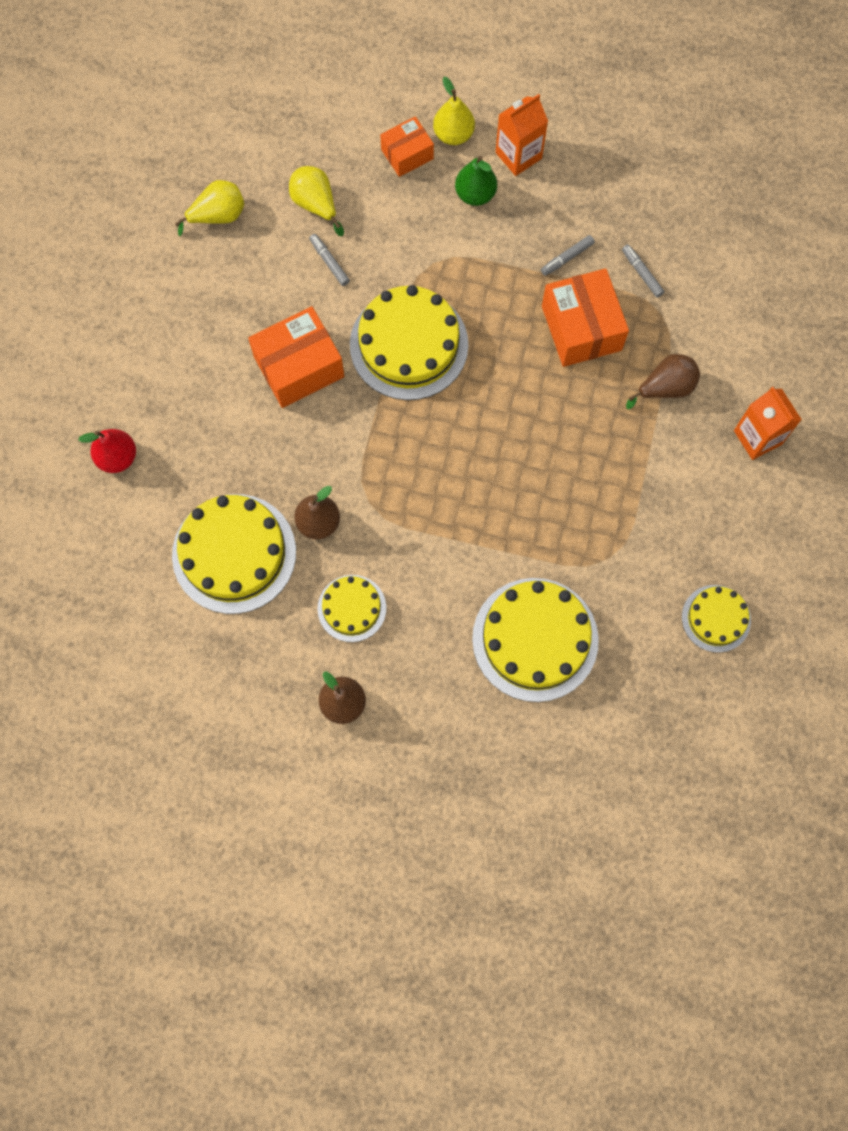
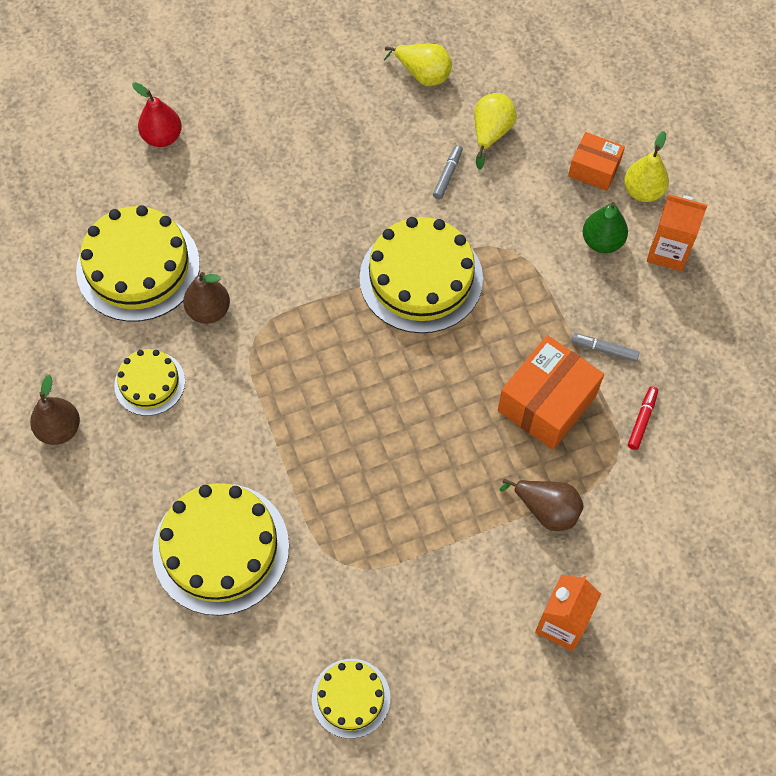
camera: 55 degrees right, 10 degrees down
(299, 367) = (336, 211): orange box -> none
(642, 273) = (642, 420): grey marker -> red marker

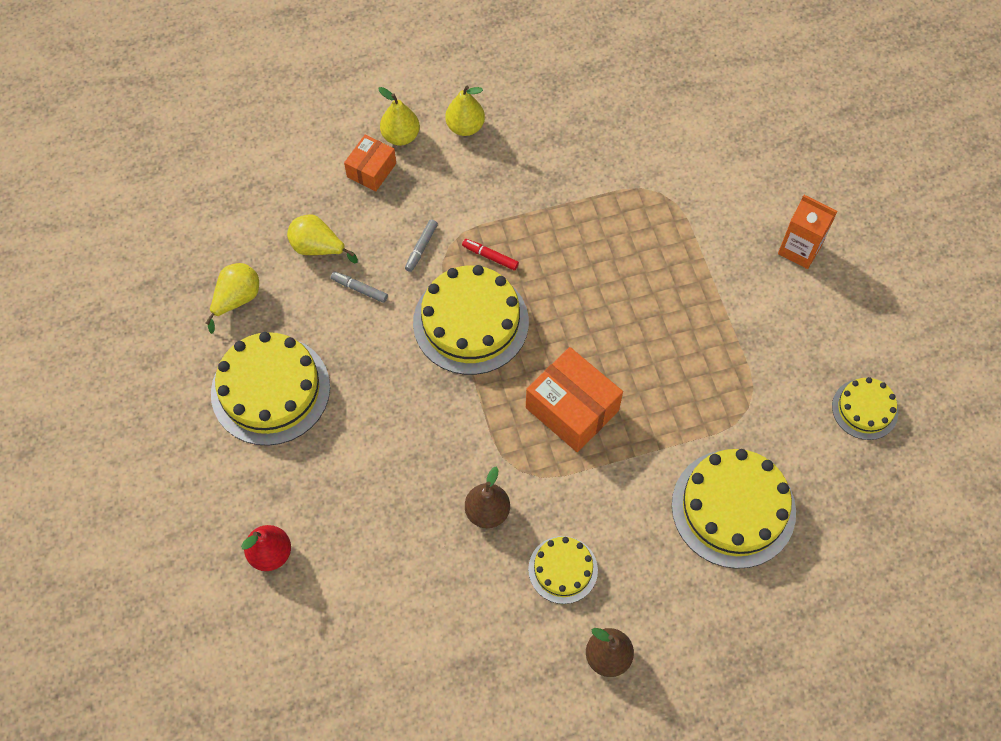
camera: 85 degrees left, 0 degrees up
(138, 267) = (429, 580): yellow cake -> yellow cake (270, 390)
(546, 510) = (702, 248): brown pear -> none
(547, 403) = (605, 236): orange box -> orange box (572, 409)
(602, 242) = (449, 174): green pear -> none
(604, 349) = (557, 187): grey marker -> grey marker (421, 248)
(642, 420) = (624, 169): red marker -> red marker (490, 256)
(668, 252) = (465, 127): orange carton -> yellow pear

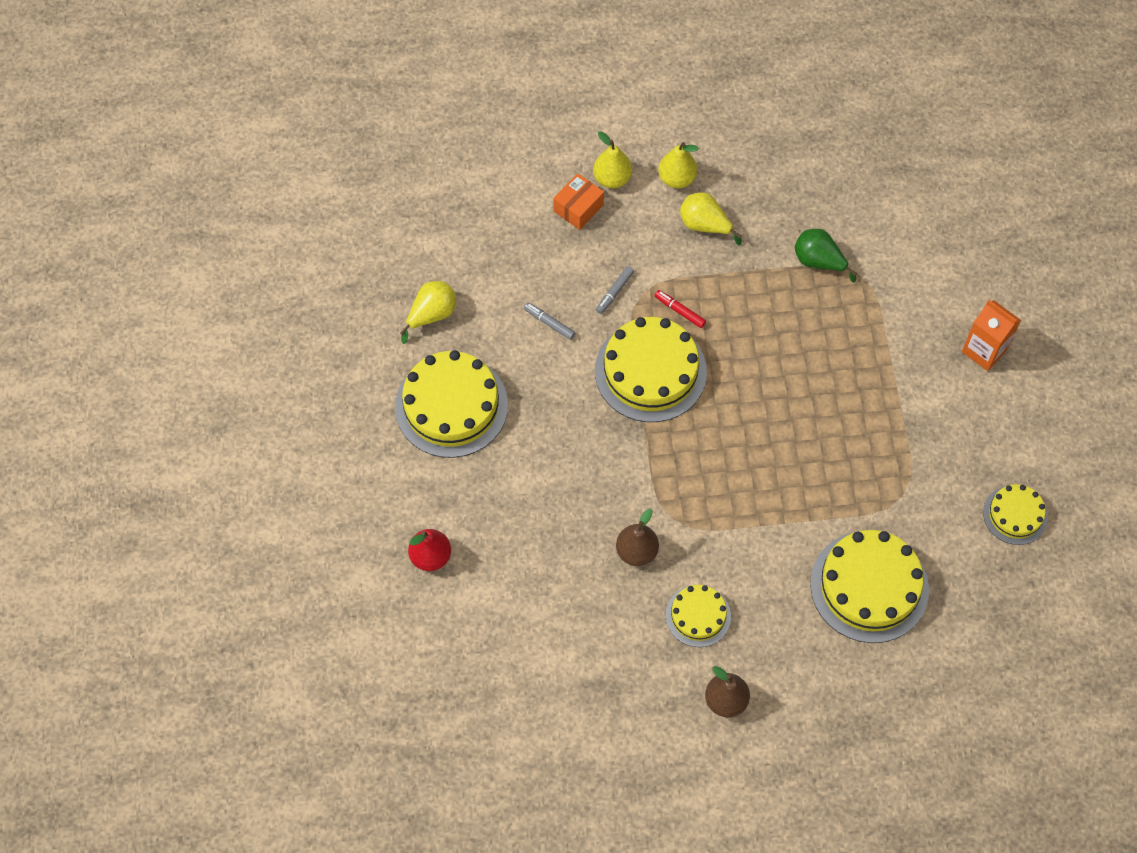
camera: 10 degrees right, 0 degrees up
(318, 248) = (515, 277): yellow pear -> yellow pear (705, 225)
(572, 409) = (733, 469): orange box -> none
(620, 187) = (819, 262): none -> green pear

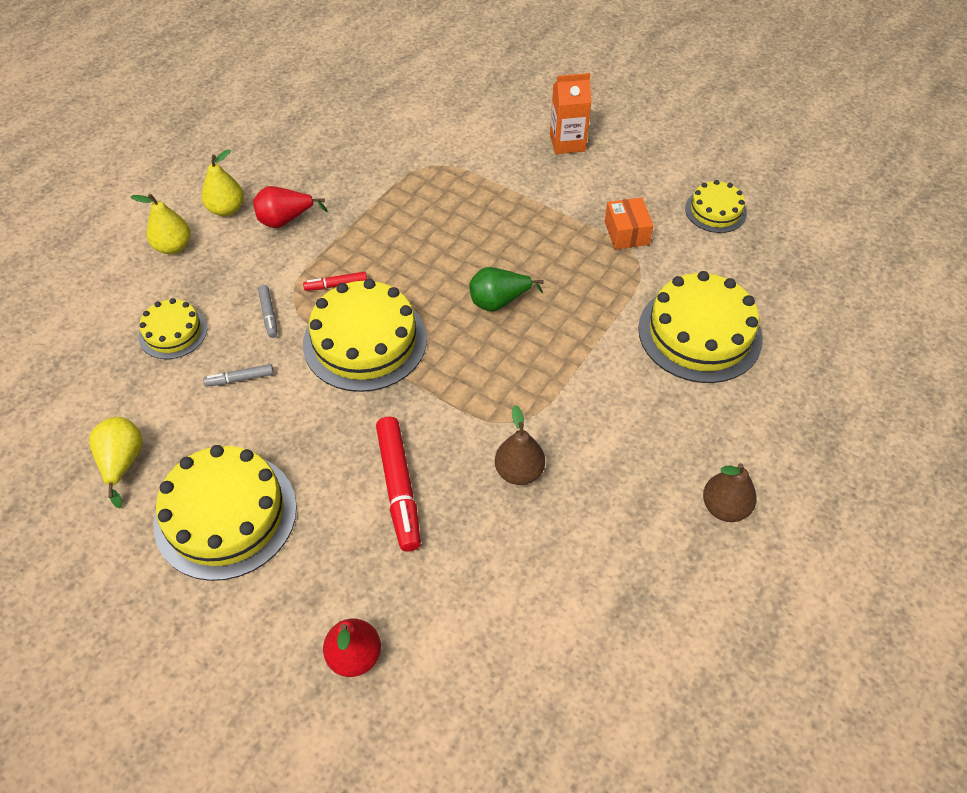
camera: 50 degrees left, 10 degrees down
(558, 488) = (398, 488): none -> red marker
(578, 208) = (168, 285): orange box -> orange box (626, 233)
(698, 615) = (623, 469): yellow cake -> yellow cake (173, 332)
(705, 225) = (285, 220): yellow pear -> red pear
(819, 262) = (396, 179): green pear -> green pear (499, 301)

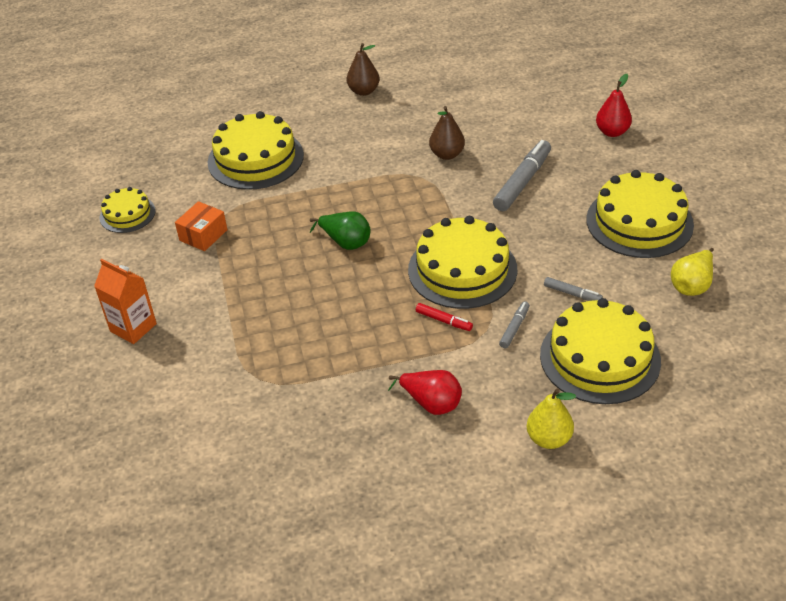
camera: 135 degrees left, 10 degrees down
(173, 332) = (600, 358): yellow cake -> yellow cake, size x1.82
(226, 209) = (472, 449): yellow pear -> none
(398, 488) = (522, 182): red marker -> grey marker

